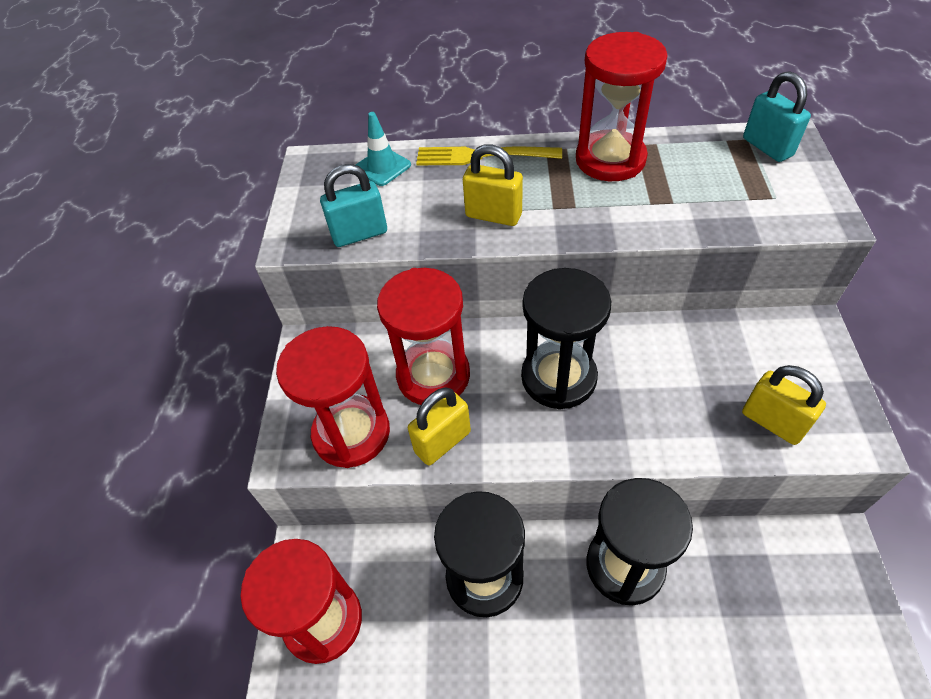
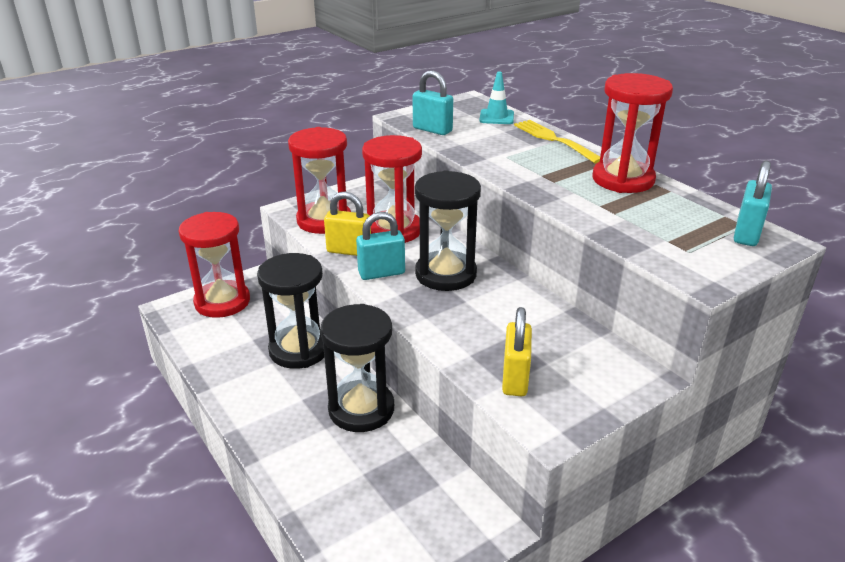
camera: 50 degrees right, 20 degrees down
(493, 215) = (505, 159): yellow padlock -> none
(514, 434) = (381, 273): none -> turquoise padlock

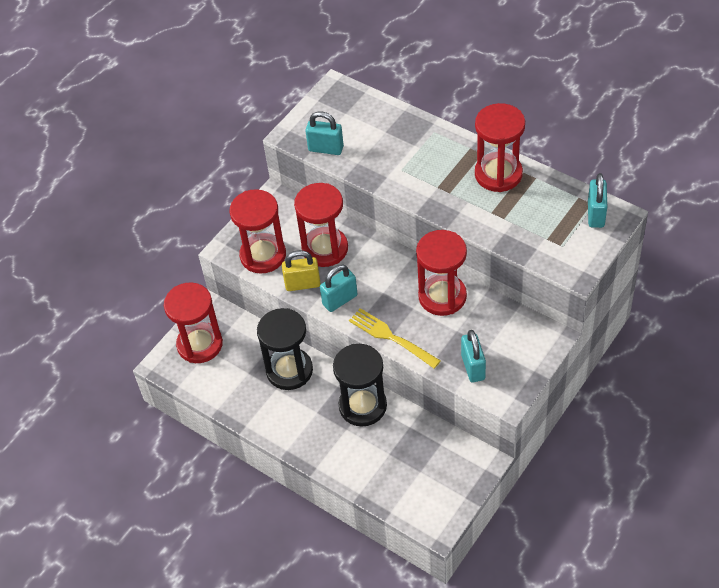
camera: 15 degrees left, 20 degrees up
(445, 274) = (387, 285): black hourglass -> none
(496, 117) = (370, 112): turquoise traffic cone -> none
(508, 299) = (442, 296): none -> red hourglass
(515, 379) = (473, 367): yellow padlock -> turquoise padlock
(554, 140) = (430, 133): yellow fork -> yellow fork (391, 337)

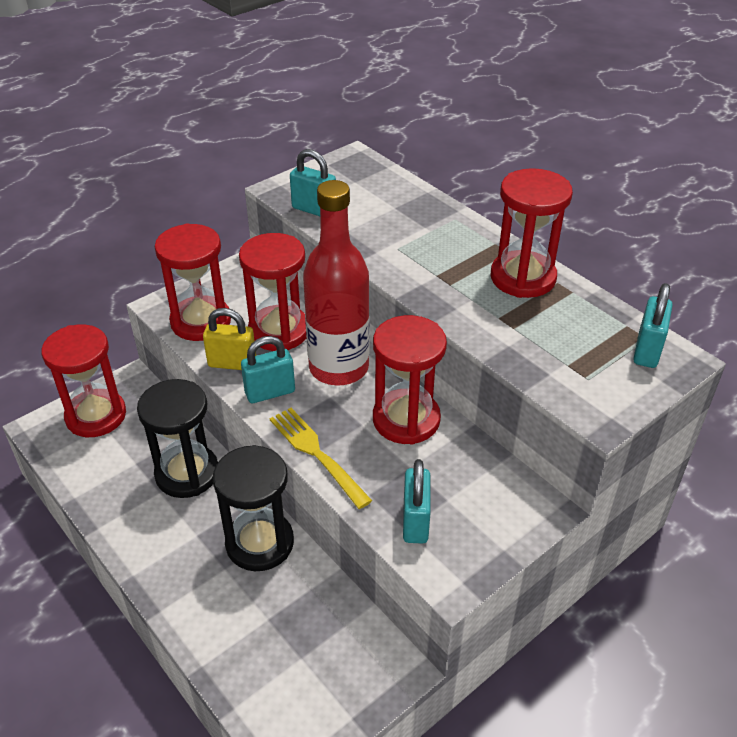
camera: 10 degrees right, 10 degrees down
(380, 268) = (339, 368): none -> red bottle

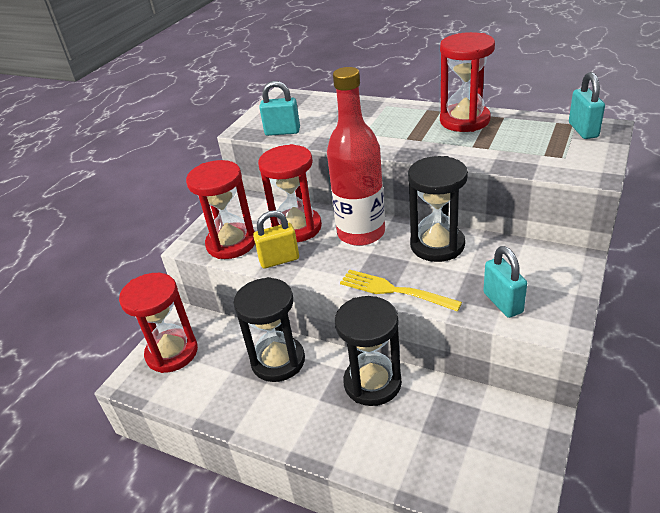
camera: 20 degrees left, 5 degrees down
(270, 392) = (324, 267): turquoise padlock -> none
(406, 419) = (437, 245): red hourglass -> black hourglass

